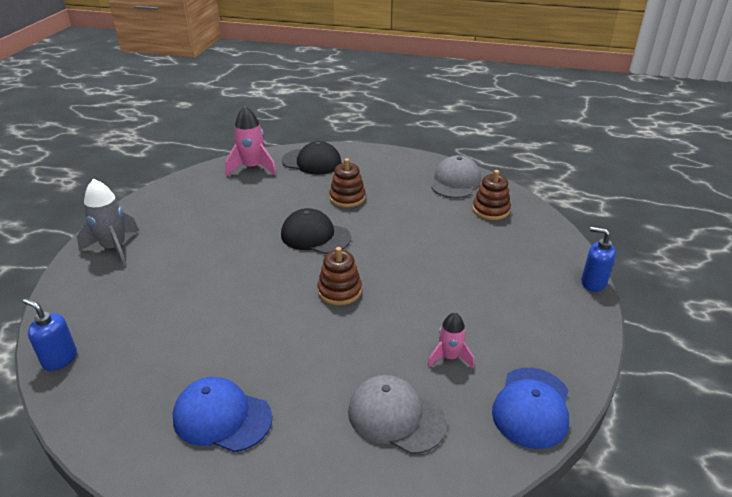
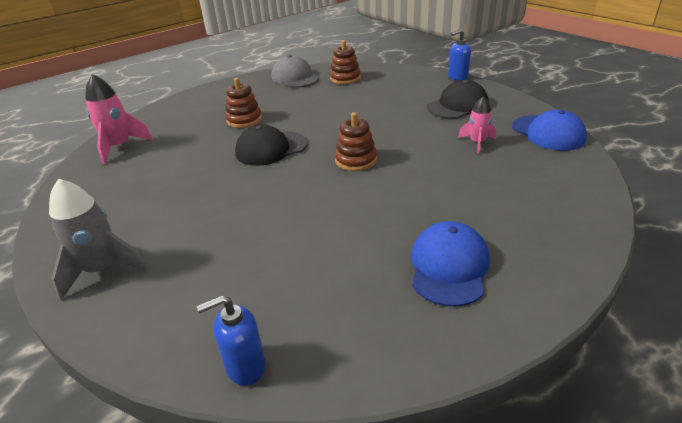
camera: 50 degrees left, 0 degrees up
(222, 417) = (449, 266): blue cap -> blue cap turned 135 degrees clockwise
(312, 162) = (166, 118): black cap -> black cap (457, 106)
(396, 417) = (518, 182): grey cap -> none

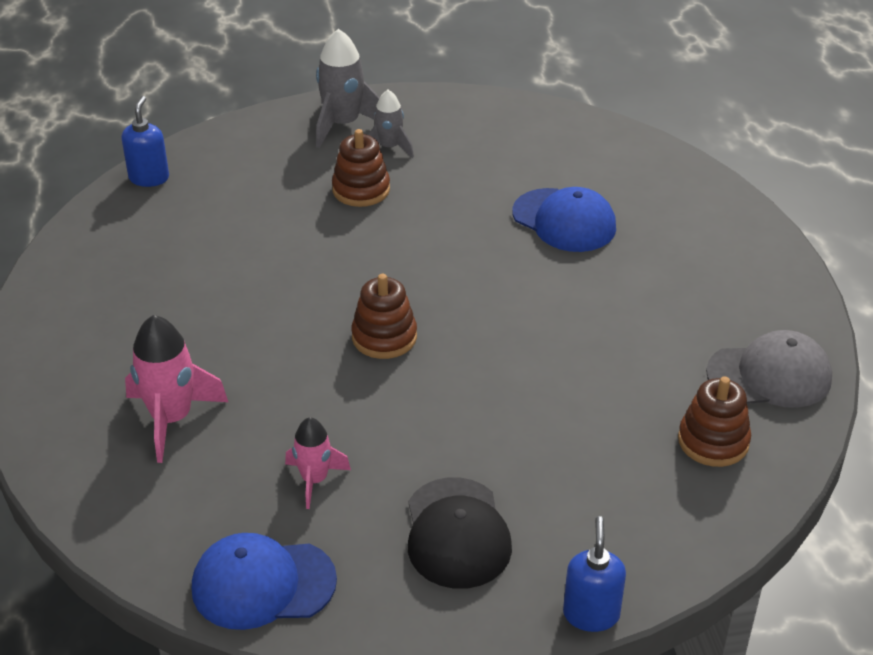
camera: 115 degrees right, 5 degrees up
(120, 147) = (611, 152): pink rocket -> pink rocket (172, 419)
(136, 231) = (389, 147): none -> grey rocket
(244, 120) = (611, 270): brown stacking toy -> brown stacking toy (361, 190)
(271, 148) = (489, 273): black cap -> none
(449, 266) = (124, 322): blue cap -> blue cap (564, 220)

